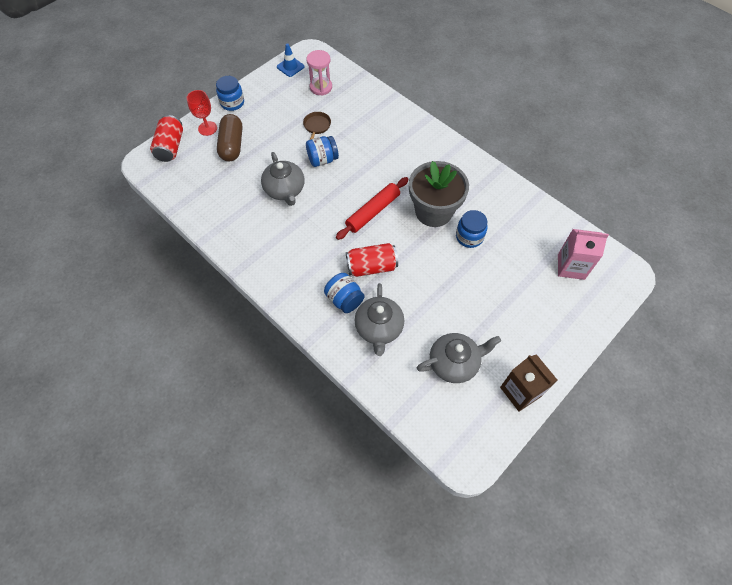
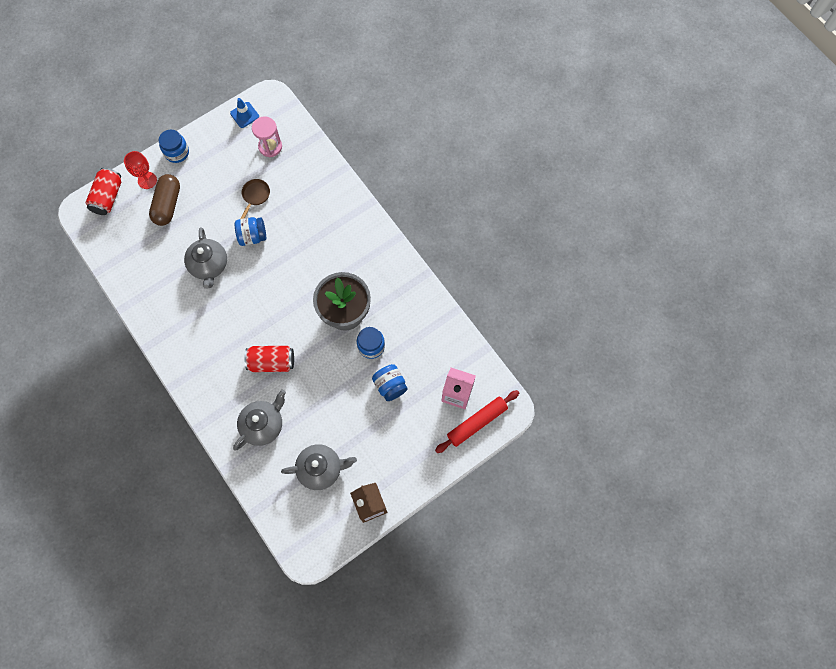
camera: 10 degrees right, 10 degrees up
(344, 299) = (239, 391): blue jar -> blue jar (390, 386)
(373, 212) = (287, 304): red rolling pin -> red rolling pin (477, 423)
(379, 328) = (263, 424): grey teapot -> grey teapot turned 150 degrees counterclockwise

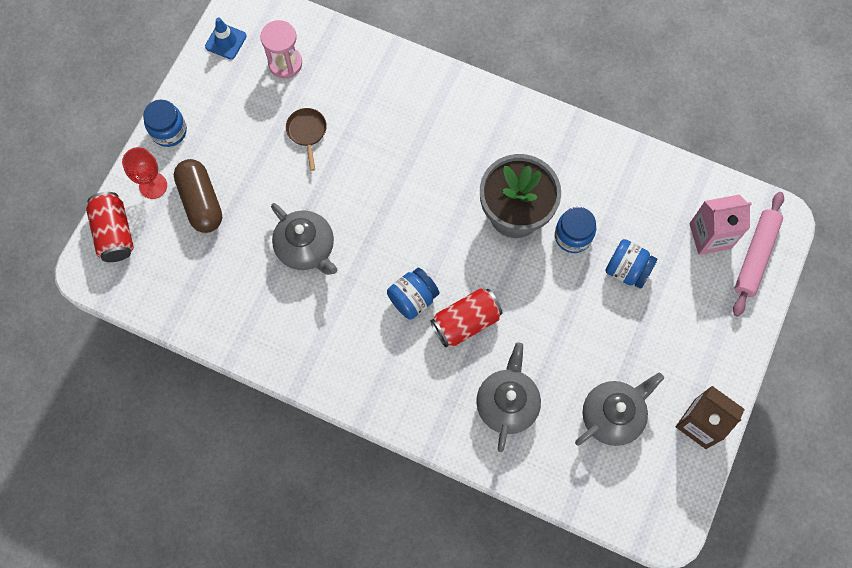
camera: 30 degrees left, 0 degrees up
(252, 236) = (337, 183): blue jar -> blue jar (413, 299)
(477, 423) = (755, 256): red rolling pin -> pink rolling pin

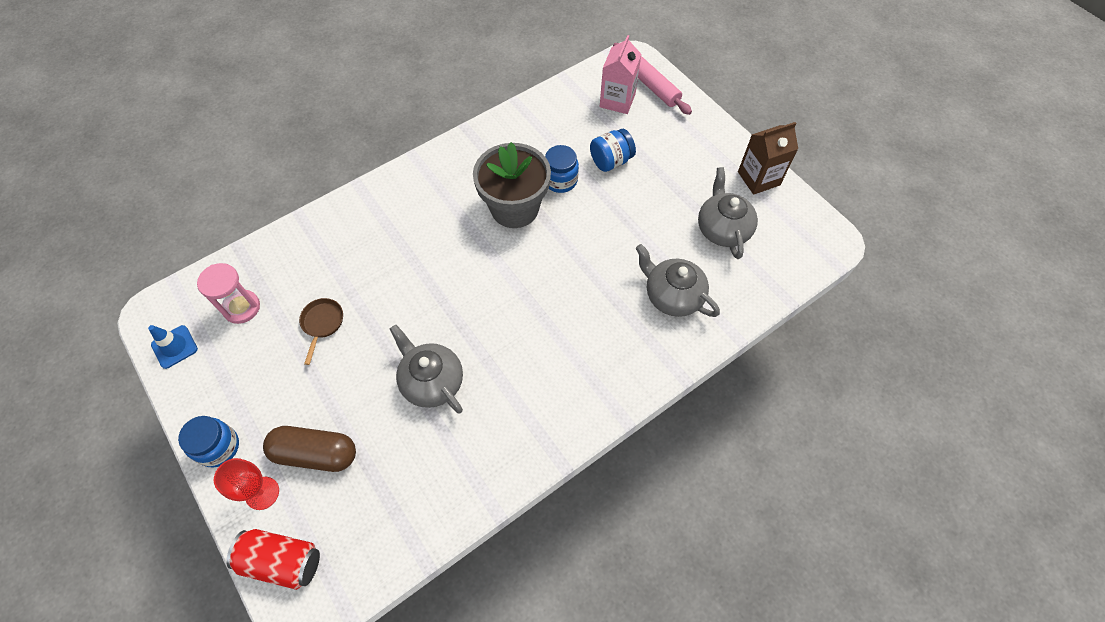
camera: 60 degrees left, 10 degrees down
(306, 248) = (431, 381): grey teapot -> grey teapot turned 120 degrees counterclockwise
(307, 132) = (322, 323): brown pan -> brown pan turned 75 degrees clockwise
(413, 299) = (537, 319): blue jar -> none
(466, 322) = (584, 289): red can -> none

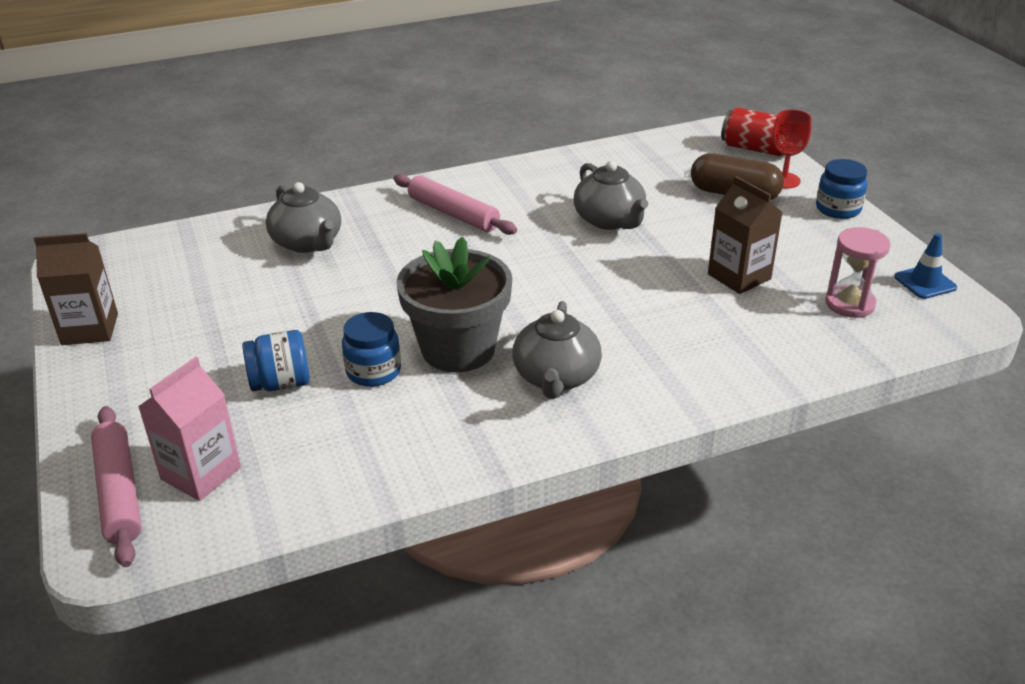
camera: 165 degrees left, 25 degrees down
(322, 323) = (739, 276): brown pan -> brown carton
(571, 361) = (453, 214): none -> pink rolling pin
(722, 229) = (194, 287): grey teapot -> grey teapot (556, 377)

